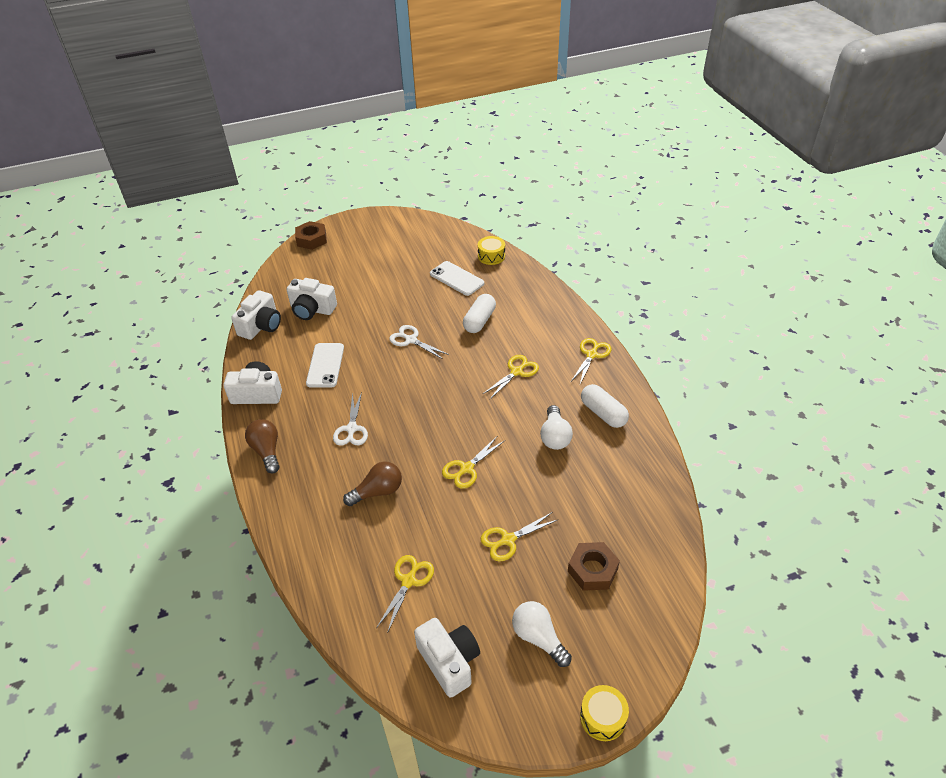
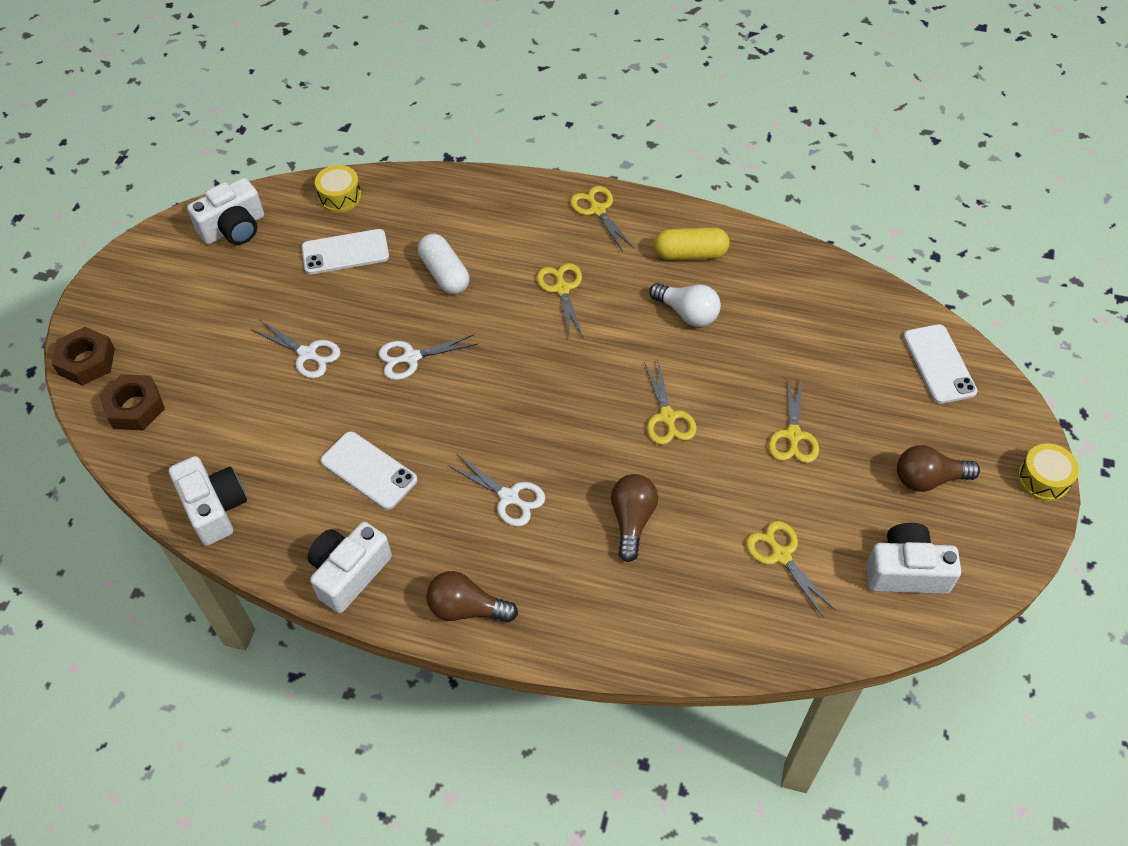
camera: 55 degrees left, 10 degrees up
(312, 309) = (242, 433): white camera -> white camera (234, 228)
(379, 303) = (307, 354): none -> white scissors
(538, 638) = (928, 479): white light bulb -> brown light bulb
(592, 570) = (881, 387): brown nut -> brown nut (135, 407)
(603, 413) = (690, 254): white capsule -> yellow capsule
(647, 595) = (939, 364): none -> white phone

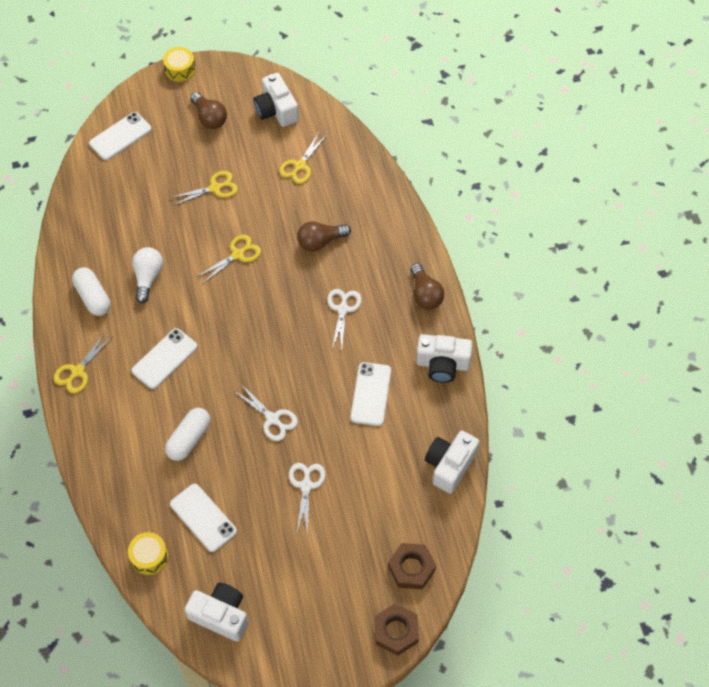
camera: 120 degrees left, 5 degrees up
(562, 289) = (164, 359): yellow scissors -> white phone
(690, 254) = (93, 297): yellow capsule -> white capsule

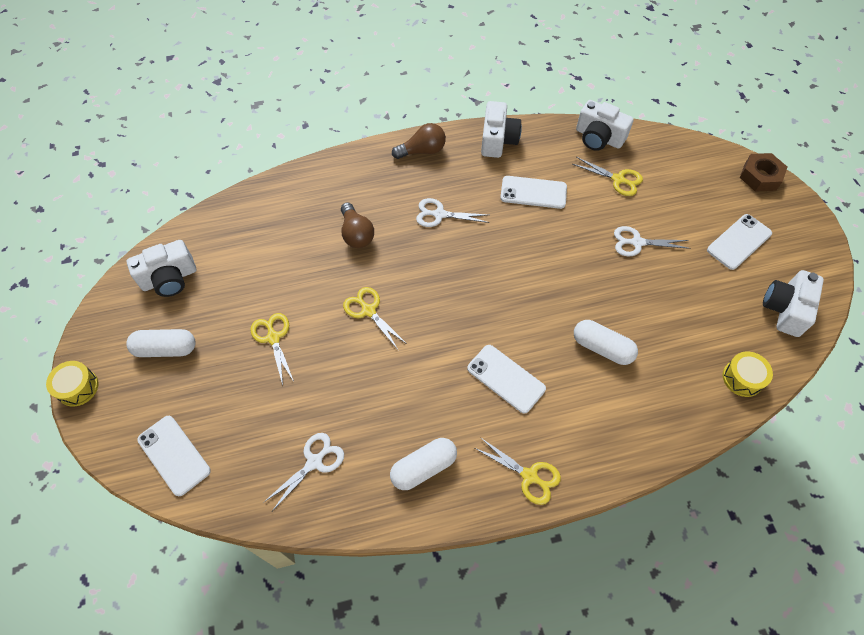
camera: 90 degrees left, 0 degrees up
(148, 277) = (396, 404): white light bulb -> none
(203, 517) = (688, 330): white phone -> white phone (739, 242)
(209, 118) = (166, 349): brown light bulb -> white capsule
(272, 419) = (569, 272): white scissors -> white scissors (314, 462)
(300, 165) = (253, 254): yellow scissors -> yellow scissors (618, 179)
(411, 568) = (700, 165): brown nut -> none

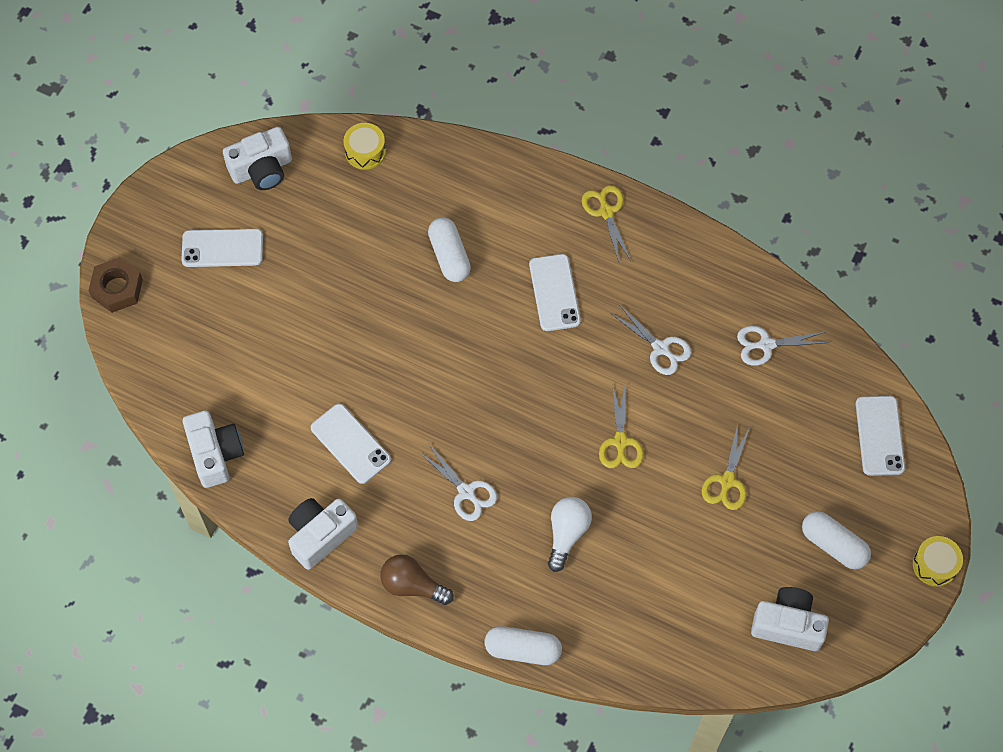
camera: 140 degrees left, 5 degrees up
(356, 234) = (567, 534): brown light bulb -> white light bulb
(423, 467) = (682, 277): white capsule -> white capsule (523, 650)
(618, 179) = (253, 392): yellow scissors -> none
(637, 242) = (312, 318): white scissors -> white scissors (660, 348)

